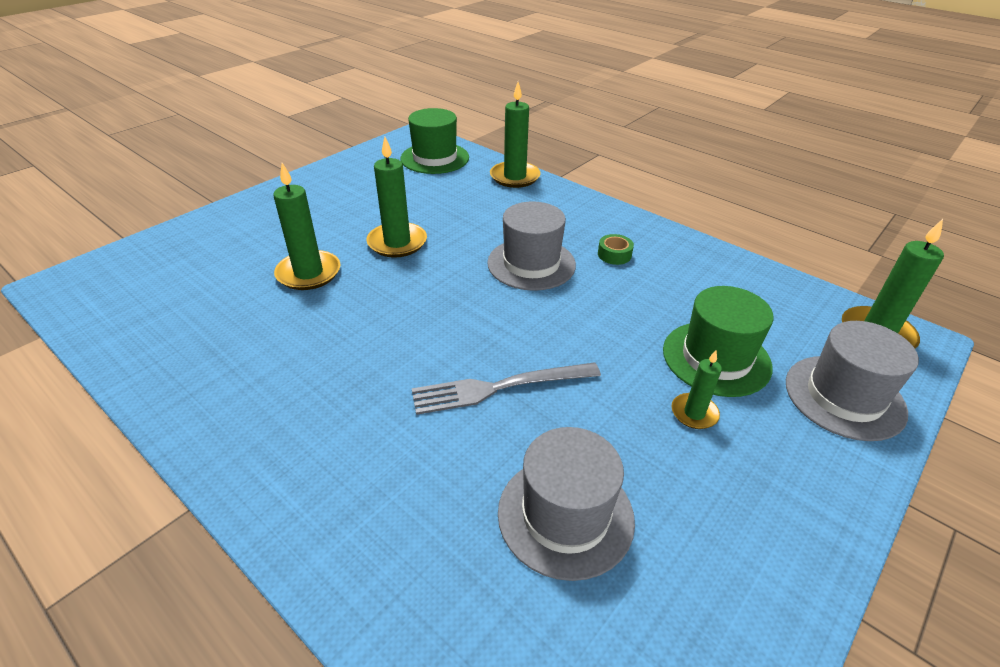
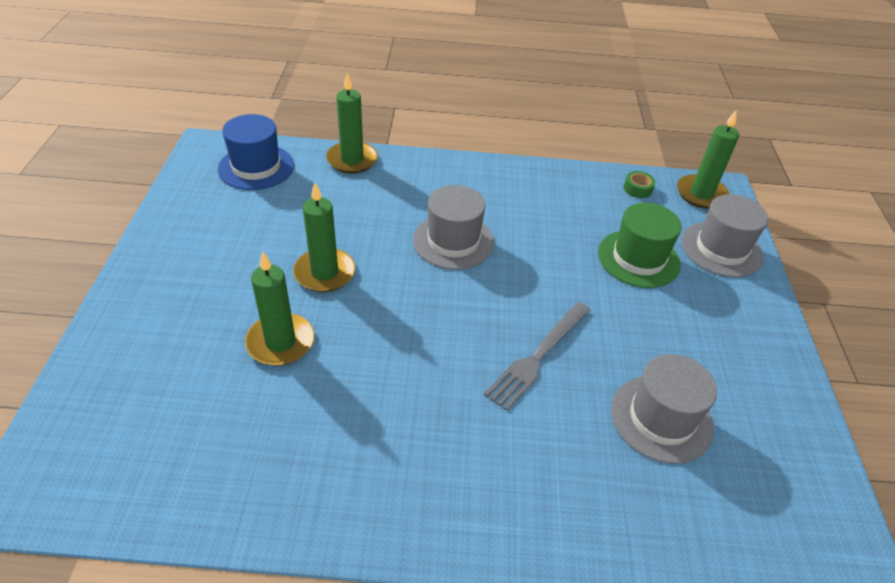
camera: 40 degrees left, 5 degrees up
(435, 158) = (256, 167): green hat -> blue hat
(614, 254) = (502, 204): green tape -> green tape (637, 189)
(694, 413) = (662, 306): green candle -> none

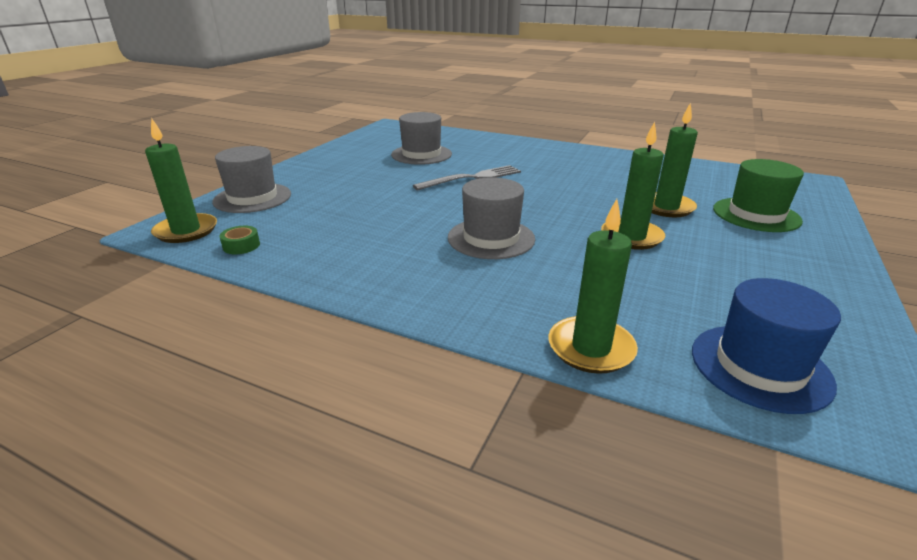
camera: 155 degrees left, 15 degrees down
(638, 258) = (331, 203): green hat -> green hat (756, 215)

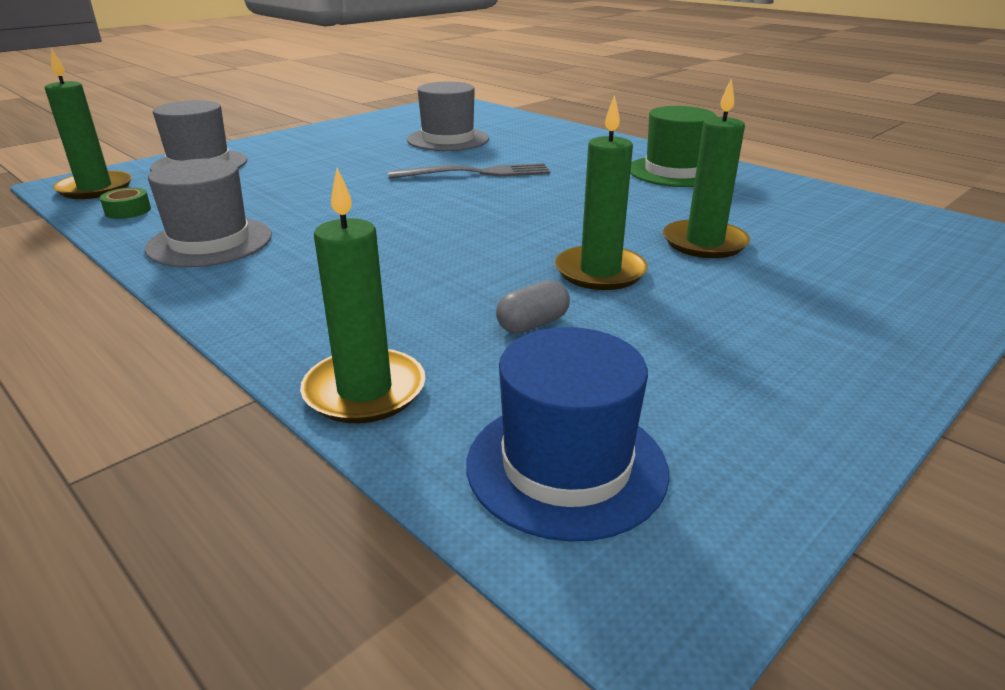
camera: 20 degrees right, 0 degrees up
(491, 238) = (408, 244): grey hat -> grey hat (210, 242)
(635, 280) = (532, 324): none -> grey capsule
(756, 215) = (841, 273): green hat -> green hat (675, 172)

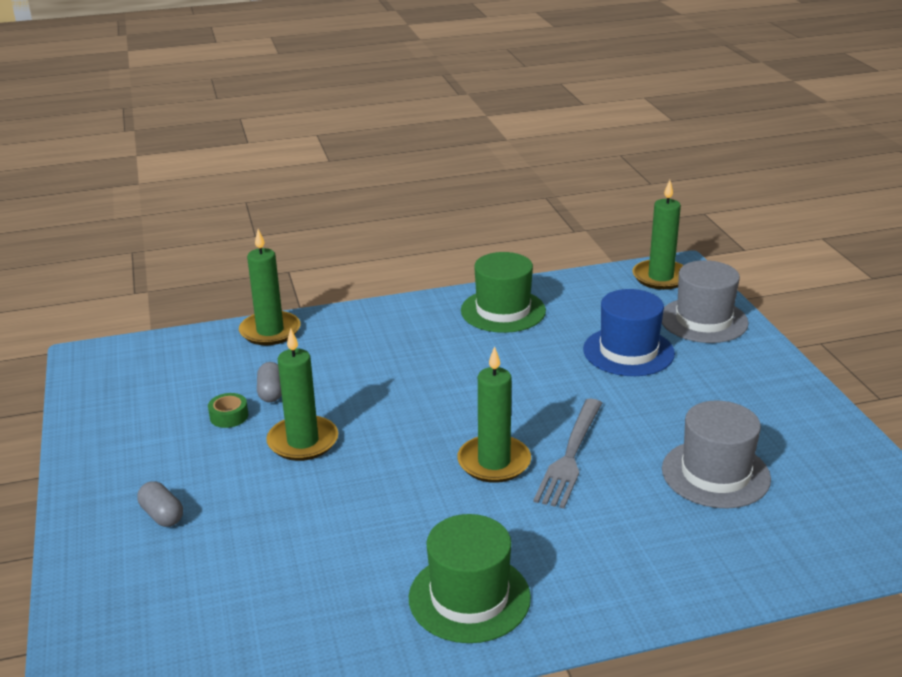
camera: 120 degrees right, 0 degrees up
(128, 211) = (594, 287): green tape -> green tape (229, 416)
(210, 242) = (503, 311): grey hat -> green hat
(566, 466) = (161, 363): blue hat -> blue hat (628, 351)
(704, 243) = (292, 514): green candle -> green candle (494, 462)
(819, 301) = (162, 515): none -> grey capsule

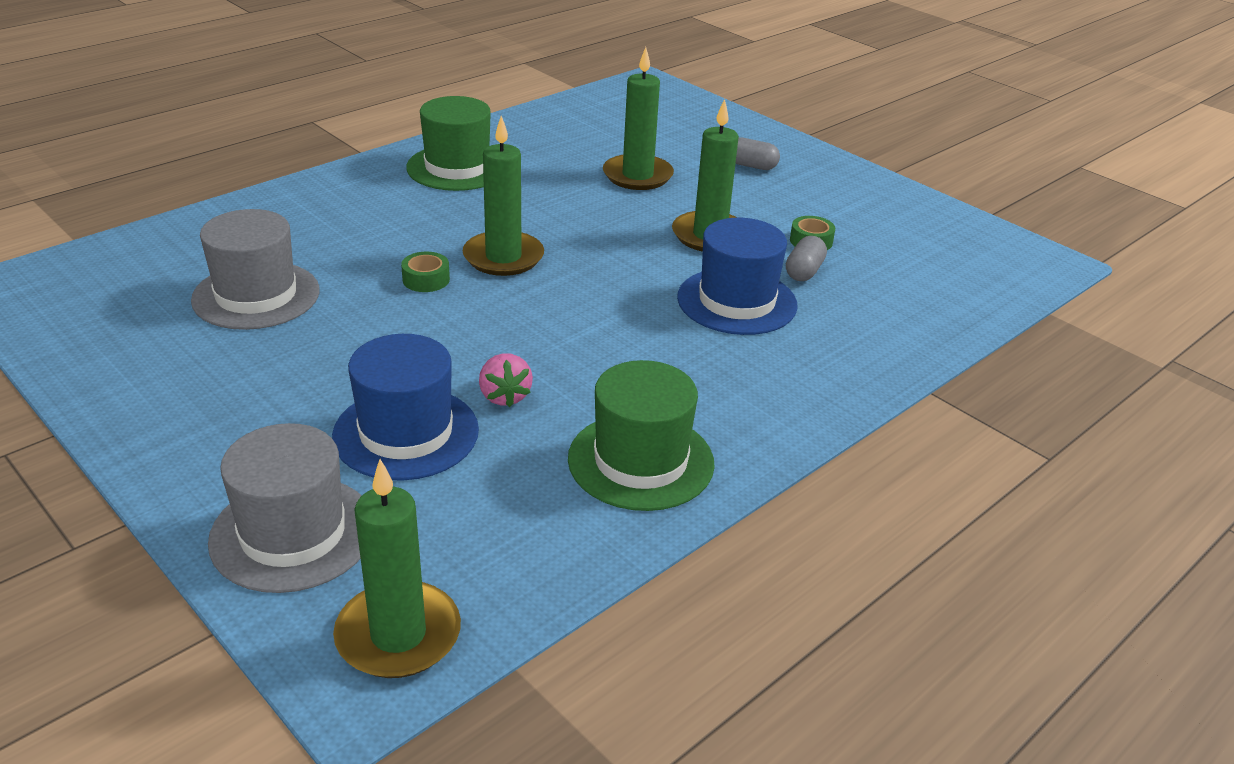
camera: 150 degrees right, 5 degrees up
(270, 331) = (913, 341): green candle -> green candle (637, 176)
(271, 392) = (804, 271): grey capsule -> grey capsule turned 60 degrees clockwise
(349, 382) = (737, 301): none -> blue hat
(558, 358) = (504, 396): none -> pink strawberry
(570, 456) = (426, 279): grey fork -> green tape

